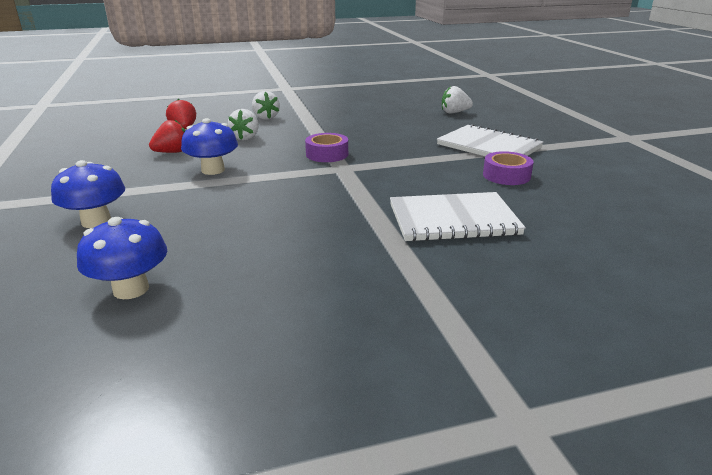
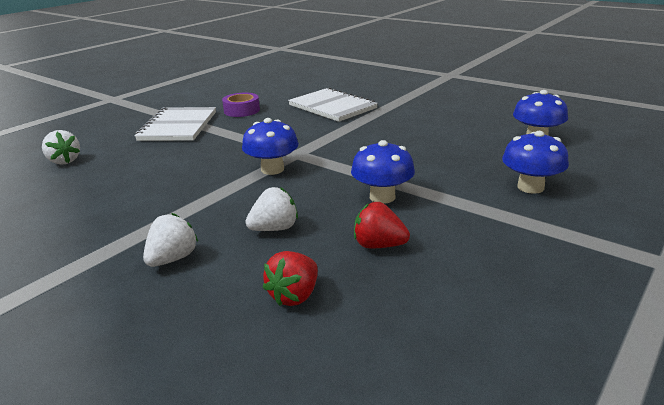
camera: 125 degrees left, 0 degrees up
(327, 154) = (272, 169): purple tape -> blue mushroom

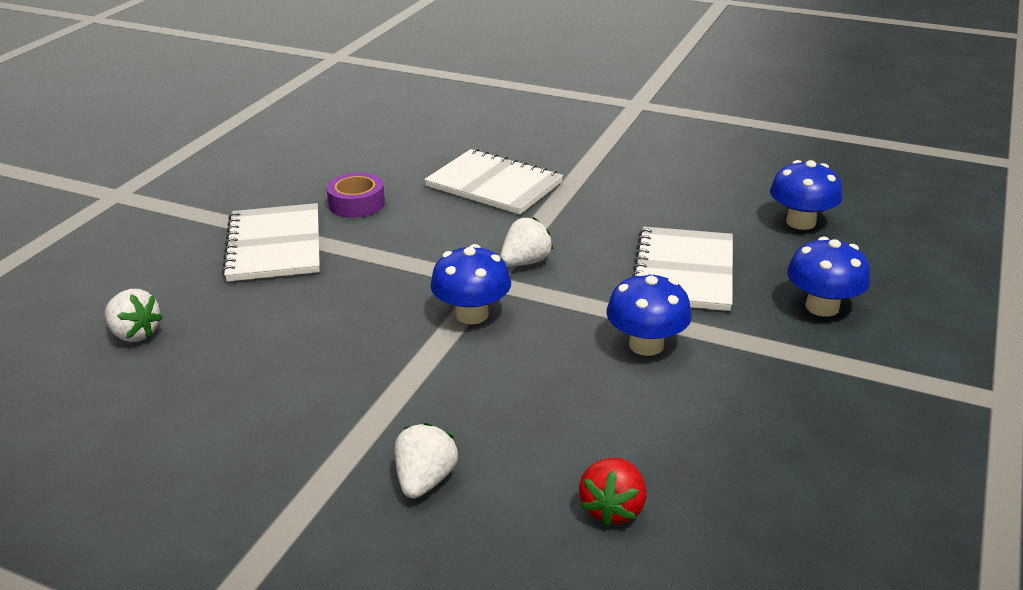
camera: 15 degrees left, 5 degrees up
(274, 228) = (532, 414): white strawberry -> white strawberry (525, 262)
(379, 245) = (677, 421): red strawberry -> none
(434, 159) = (683, 271): none -> white notebook

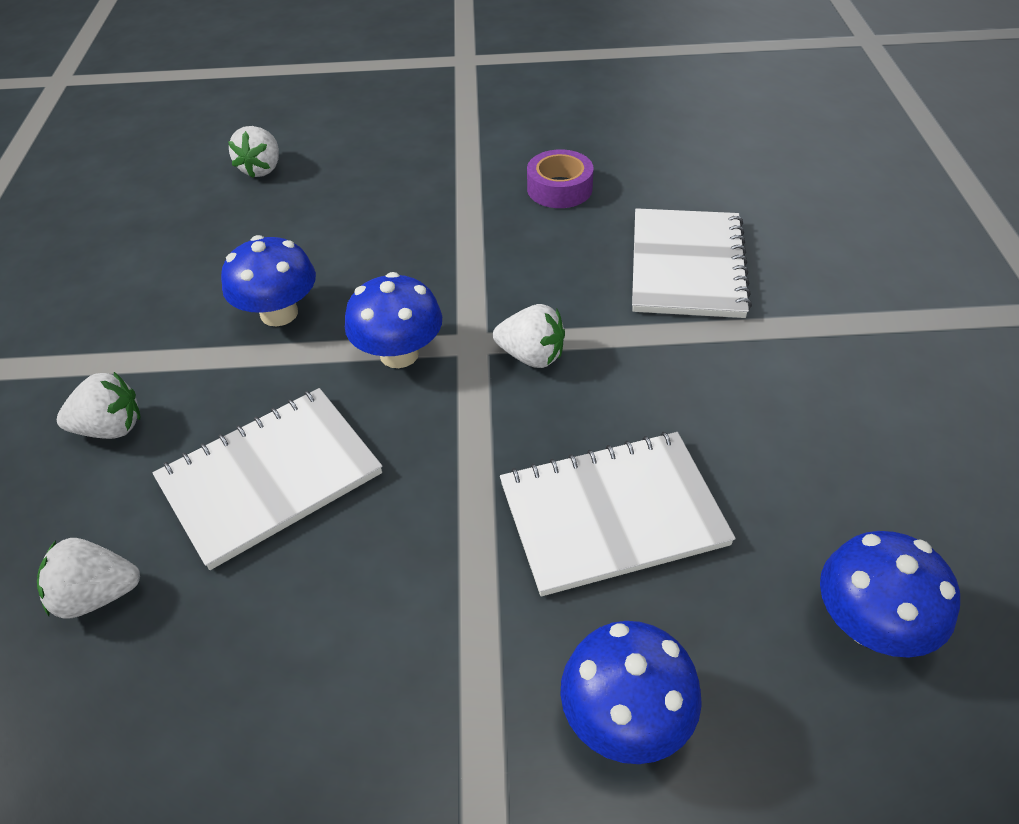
camera: 65 degrees right, 15 degrees up
(274, 245) = (443, 175): white notebook -> white notebook (270, 477)
(613, 508) = (97, 595): red strawberry -> white strawberry
(646, 345) = (415, 528): blue mushroom -> blue mushroom (279, 313)

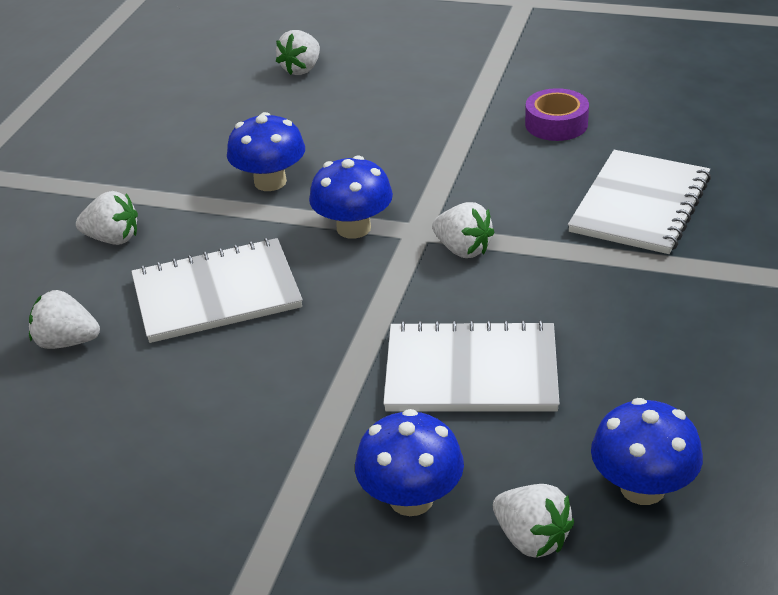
camera: 20 degrees right, 10 degrees down
(788, 735) = (531, 539): none -> white strawberry

